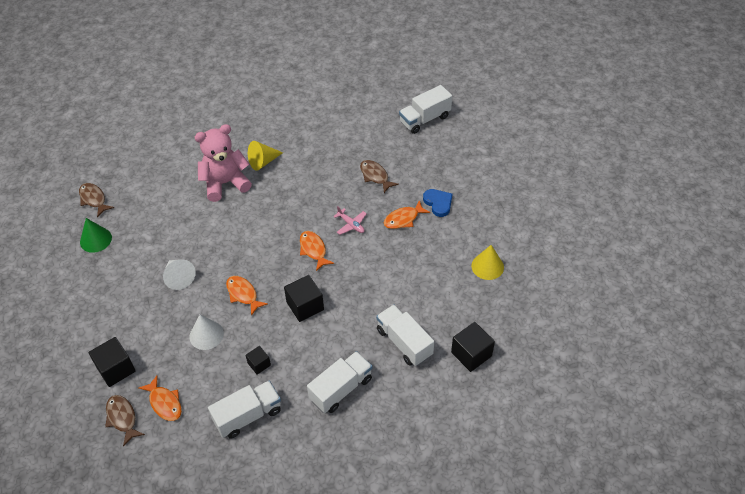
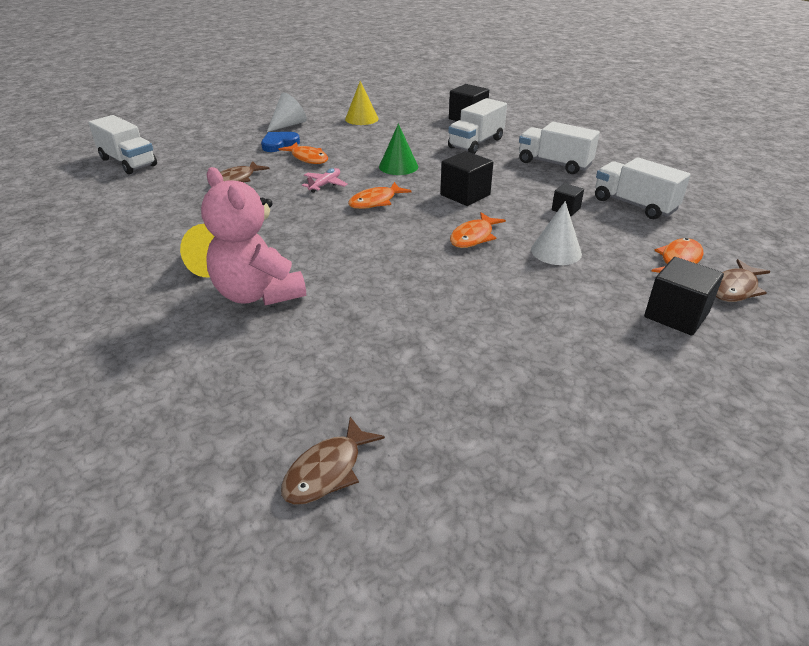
camera: 105 degrees left, 15 degrees down
(95, 240) = (443, 425): green cone -> green cone (398, 166)
(179, 277) = (477, 296): white cone -> white cone (288, 125)

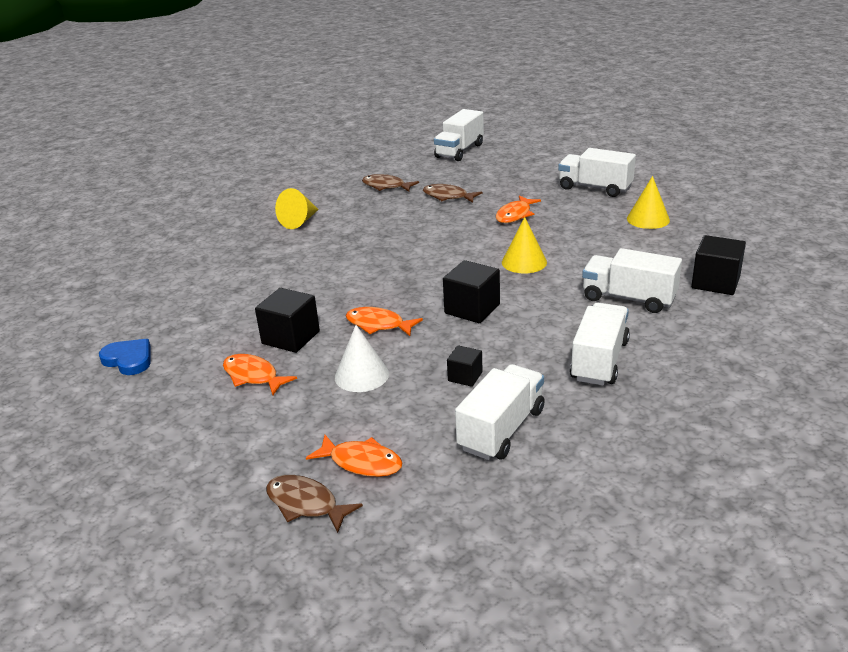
camera: 80 degrees right, 5 degrees down
(258, 294) = (265, 248): pink teddy bear -> none
(279, 144) = (540, 195): blue heart -> blue heart (129, 360)
(288, 125) = (595, 188): white cone -> white truck
(325, 185) = (458, 235): pink plane -> none
(327, 471) = (81, 310): brown fish -> brown fish (386, 186)
(375, 201) = (433, 264): orange fish -> orange fish (253, 376)
(398, 166) = (524, 262): green cone -> yellow cone
(676, 315) = (249, 455): black cube -> black cube (291, 337)

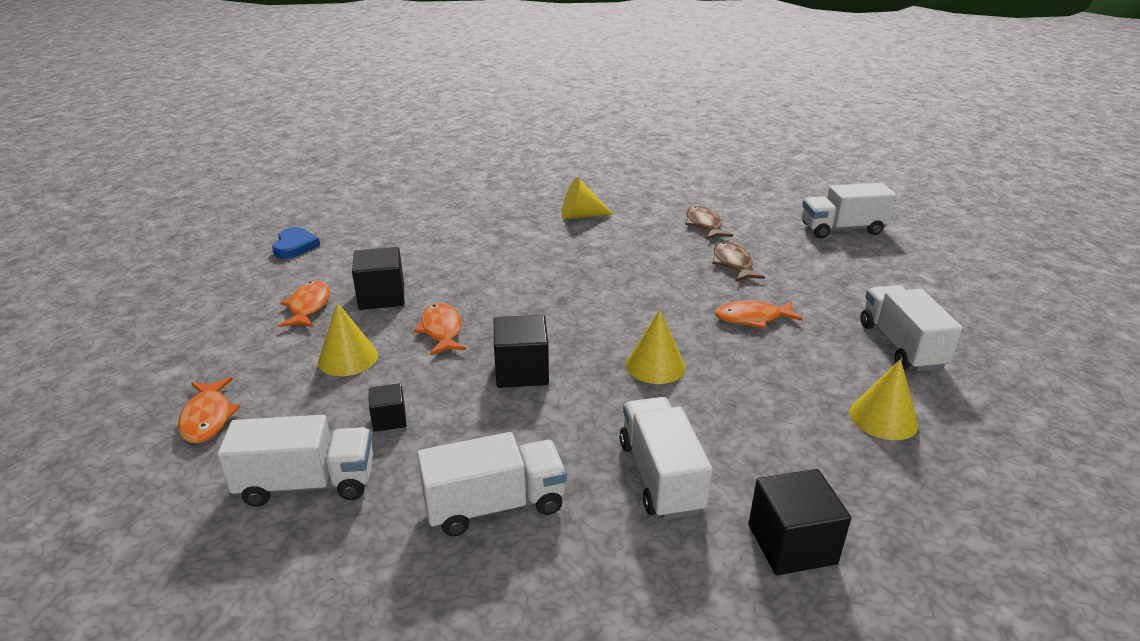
camera: 50 degrees right, 0 degrees up
(306, 504) = (133, 415): brown fish -> none
(361, 375) = (348, 358): white cone -> yellow cone

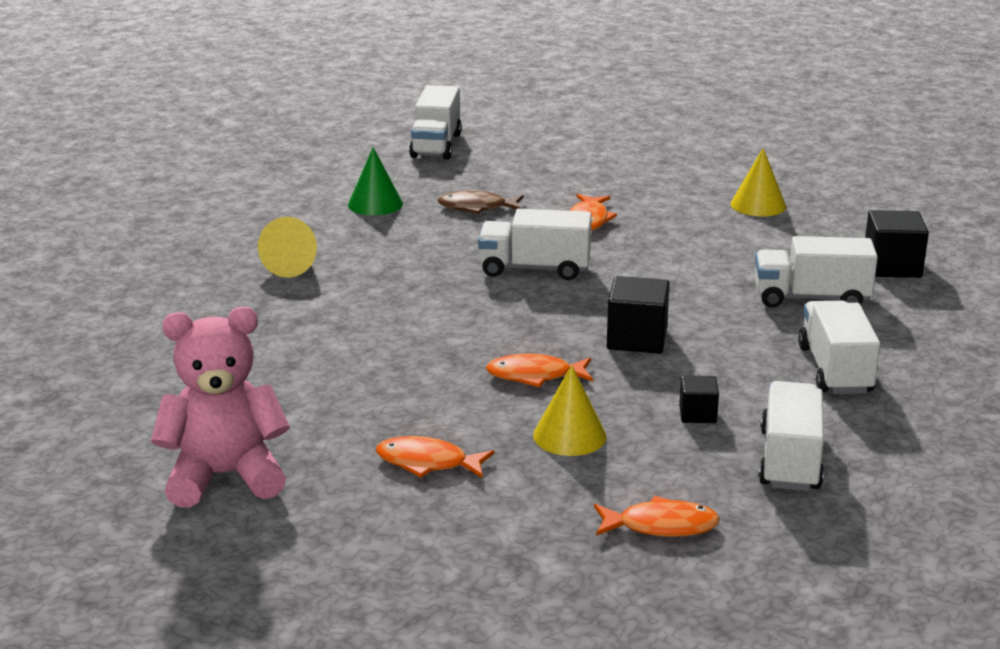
camera: 75 degrees left, 5 degrees down
(295, 246) = (225, 476): blue heart -> pink teddy bear
(382, 297) = (432, 410): black cube -> none
(655, 365) = (651, 275): yellow cone -> none
(704, 225) = (375, 204): brown fish -> green cone
(901, 346) = (661, 175): white truck -> white truck (534, 269)

